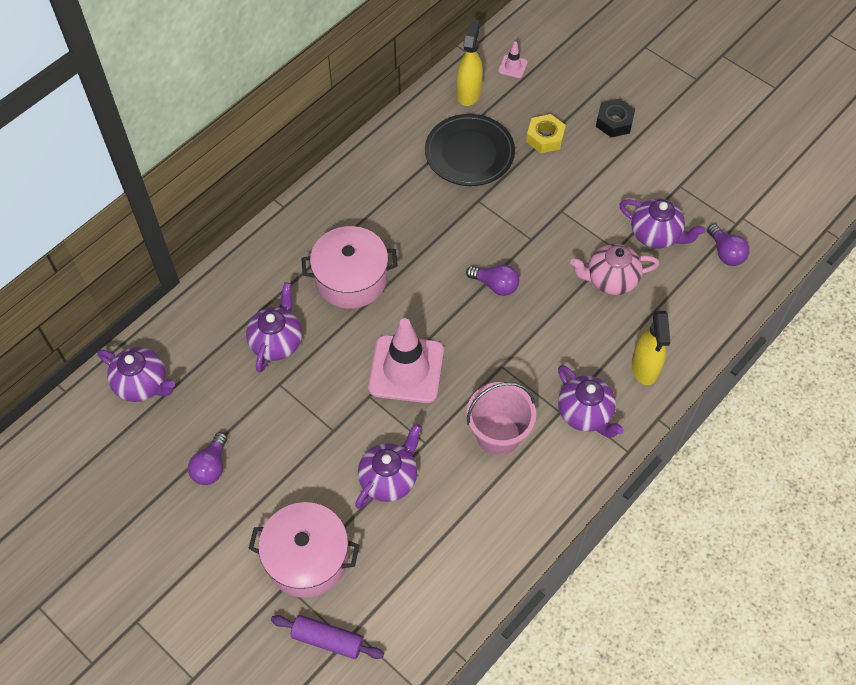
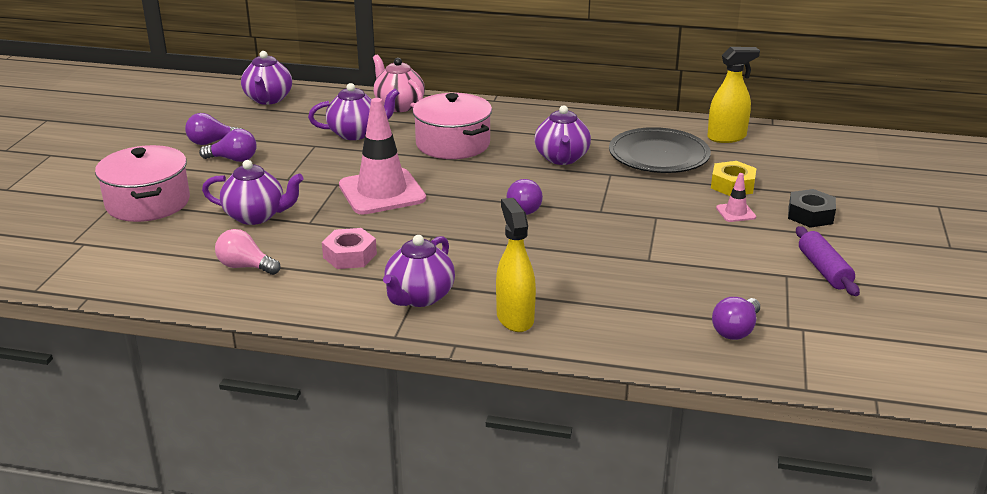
camera: 60 degrees right, 30 degrees down
(263, 460) = (233, 159): none -> purple light bulb
(327, 639) = (69, 234): purple rolling pin -> purple rolling pin (824, 270)
(472, 515) = (245, 267): none -> pink light bulb
(498, 435) = (349, 256): pink bucket -> pink nut
(512, 66) = (791, 148): pink traffic cone -> pink traffic cone (735, 212)
(610, 280) = (605, 267): pink teapot -> pink teapot (399, 106)
(645, 367) = (515, 318): yellow spray bottle -> yellow spray bottle turned 105 degrees clockwise
(656, 235) = (699, 278): purple teapot -> purple teapot (562, 158)

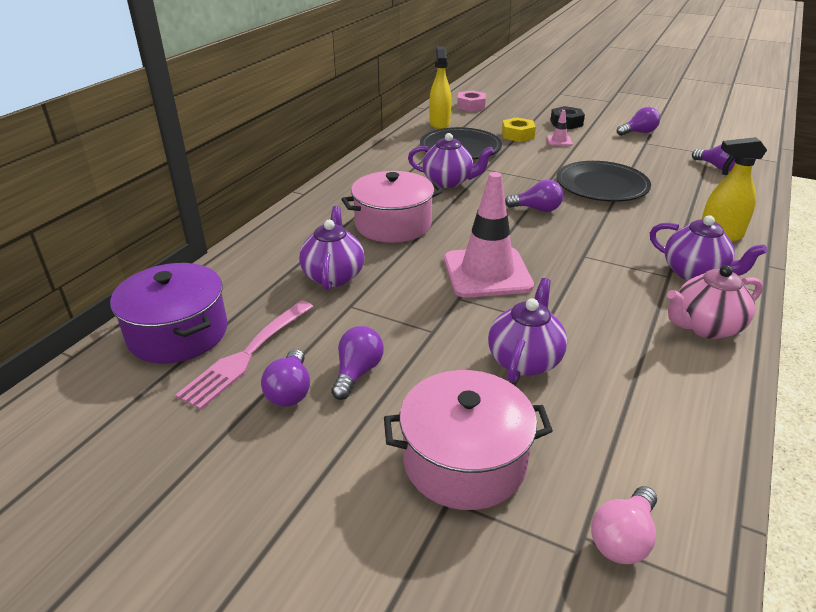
camera: 75 degrees left, 5 degrees up
(245, 267) = (646, 374): pink light bulb -> pink light bulb (623, 538)
(248, 123) = (247, 355): none -> pink fork
(268, 99) = (178, 333): purple teapot -> purple pot
(349, 256) = (620, 303): pink nut -> pink nut (471, 106)
(399, 106) = (277, 243): pink teapot -> pink teapot (705, 327)
(609, 243) = (601, 186): none -> black plate
(824, 270) = (638, 132): purple rolling pin -> purple light bulb

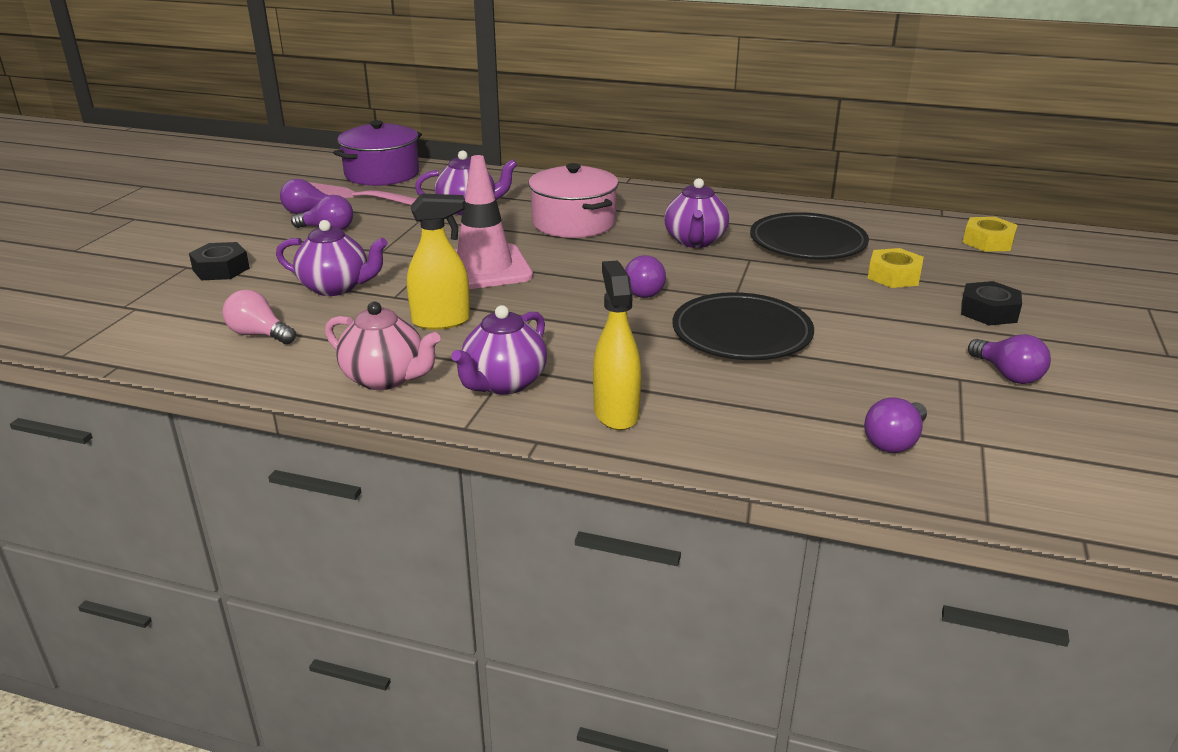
camera: 80 degrees right, 5 degrees down
(439, 124) = (888, 226): yellow spray bottle -> yellow spray bottle (441, 321)
(464, 461) = (221, 269): pink pot -> black nut
(471, 106) = (988, 242): pink nut -> yellow nut
(559, 141) = (897, 305): pink traffic cone -> none
(623, 538) = (126, 321): pink light bulb -> pink light bulb (259, 334)
(705, 327) = (385, 378): pink teapot -> pink teapot turned 150 degrees clockwise

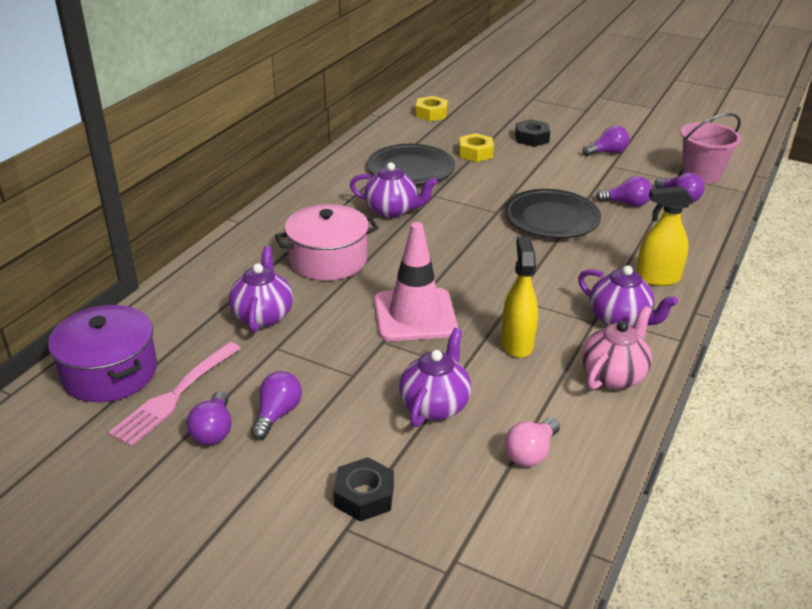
camera: 80 degrees left, 5 degrees up
(643, 291) = (478, 245): purple light bulb -> purple light bulb (626, 203)
(1016, 470) = (701, 174): none -> pink bucket

